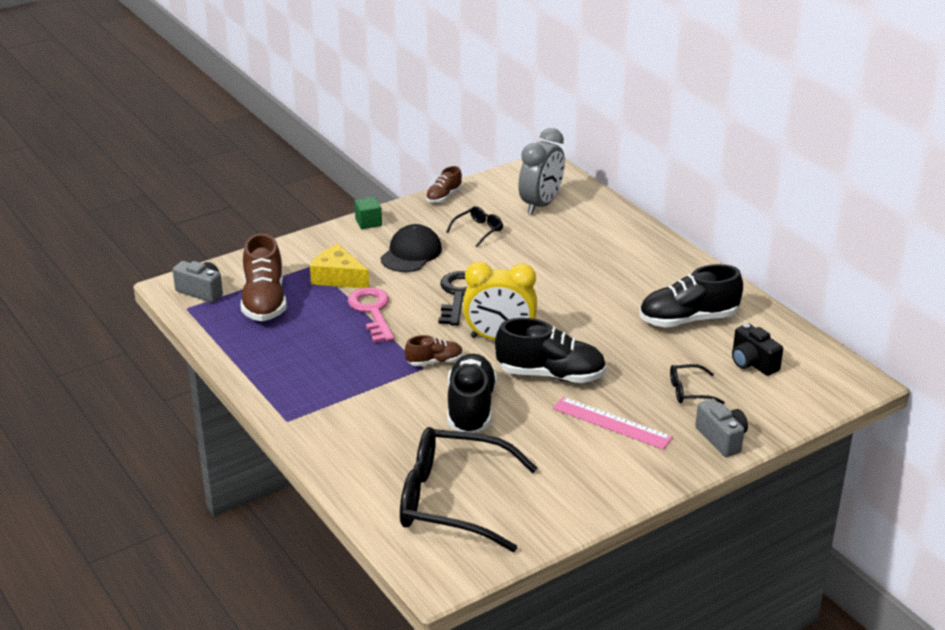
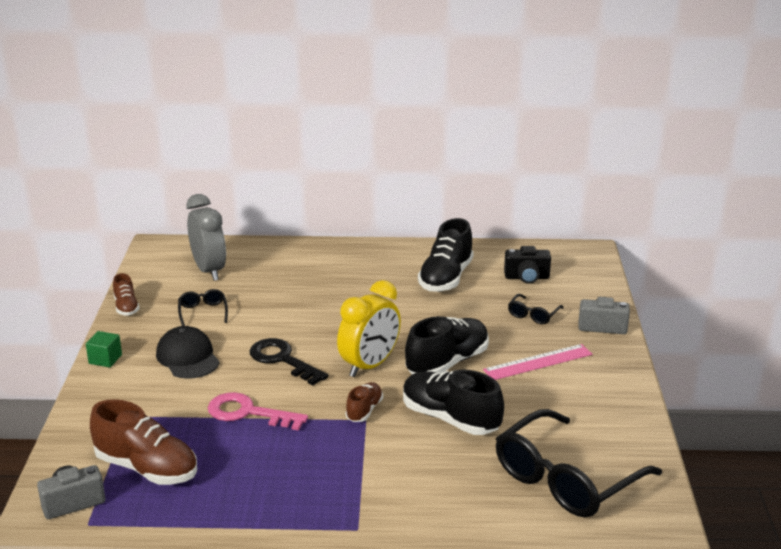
camera: 55 degrees left, 5 degrees down
(338, 277) = (169, 410): yellow cheese -> none

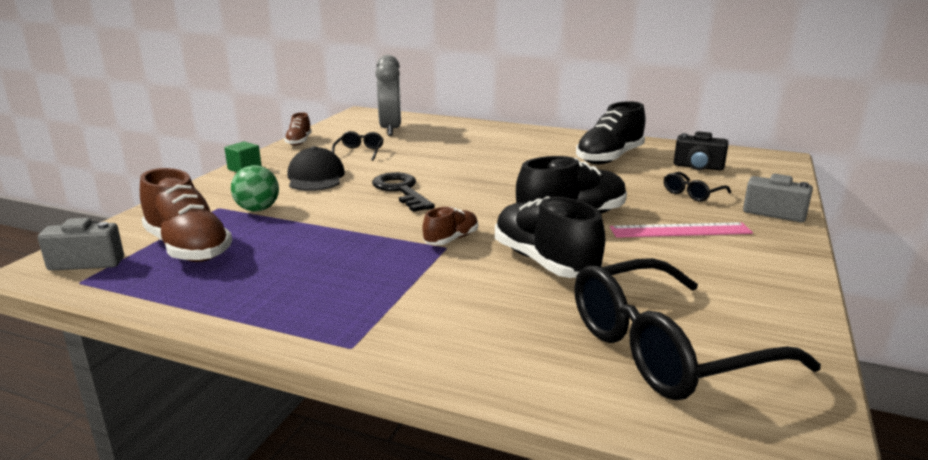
camera: 20 degrees right, 5 degrees down
(168, 411) = (258, 209): none -> green ball
(248, 413) = (330, 222): pink key -> none
(369, 365) = (485, 206): yellow clock -> none

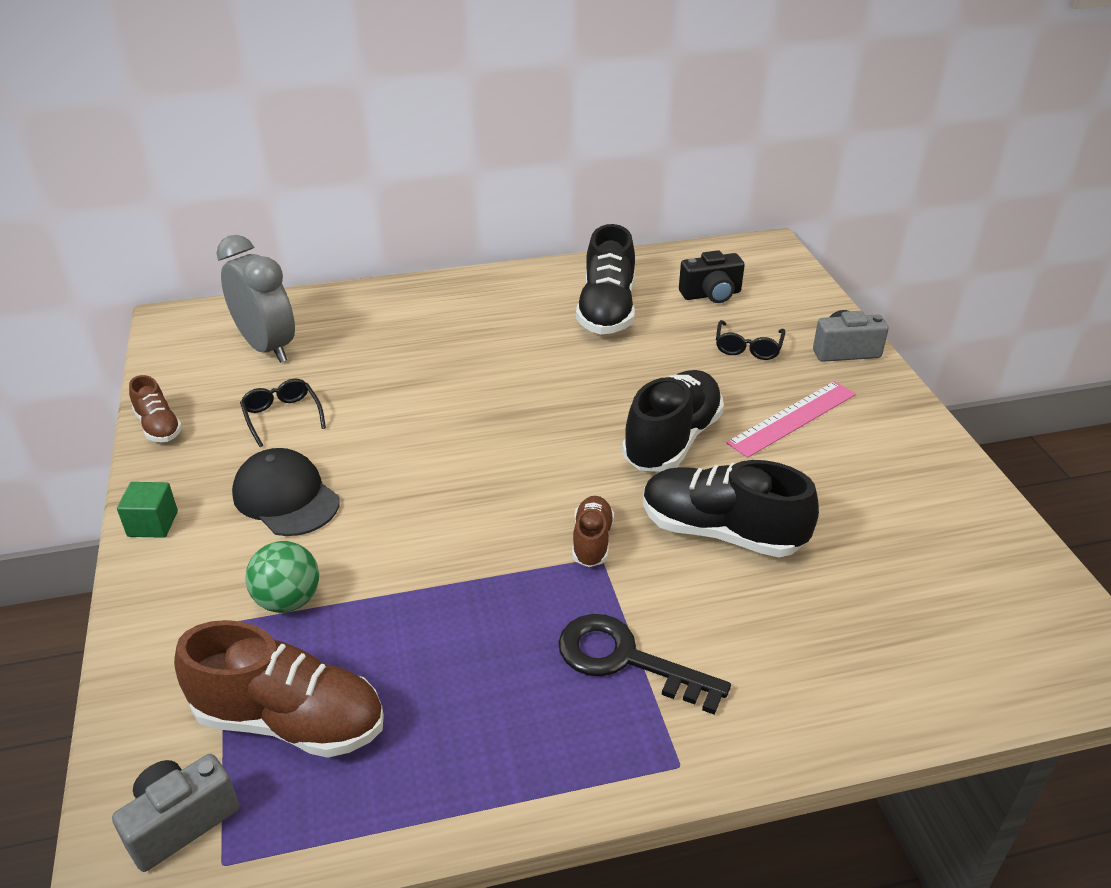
camera: 35 degrees left, 15 degrees up
(401, 190) = (433, 476): black key -> black key (626, 660)
(666, 349) = (933, 604): black glasses -> none

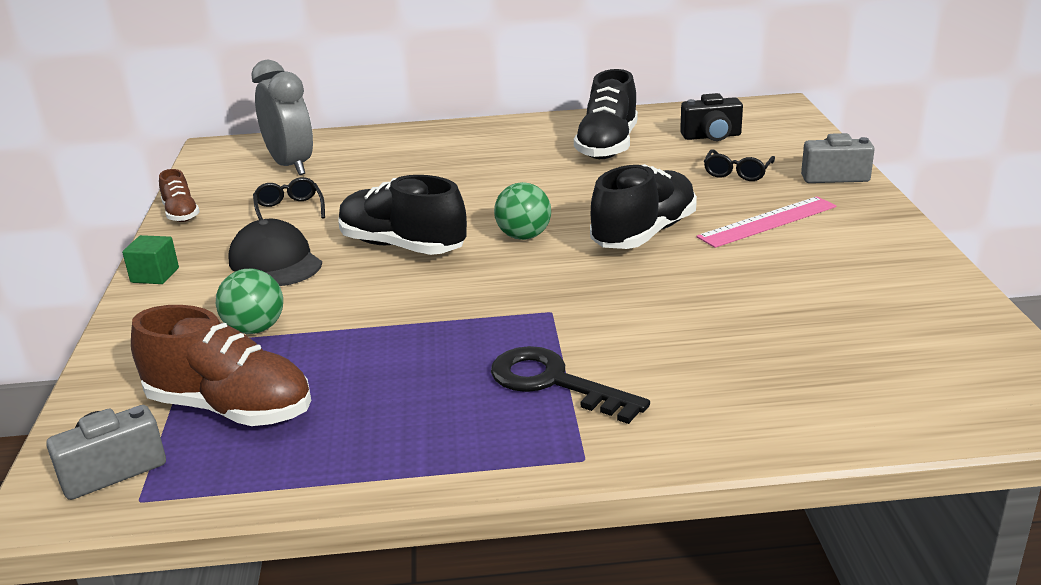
camera: 10 degrees right, 10 degrees down
(548, 448) = (524, 236): none -> green ball
(592, 541) = (546, 300): brown shoe -> none
(721, 532) = (673, 298): black shoe -> black shoe (402, 246)

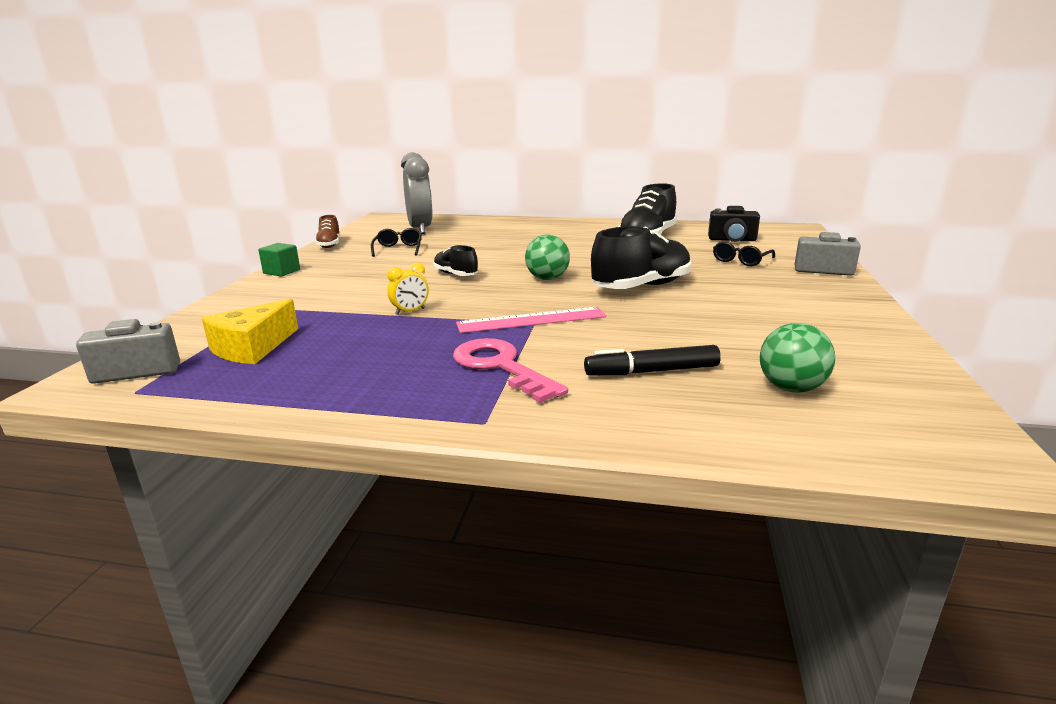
camera: 15 degrees right, 5 degrees down
(230, 408) = (252, 347): brown shoe -> yellow cheese
(255, 329) = (314, 306): green ball -> green ball (791, 388)
(275, 262) = (363, 273): black cap -> none
(388, 318) = (410, 311): none -> yellow clock
(402, 246) = (455, 275): black shoe -> black shoe, size x0.54
(553, 383) = (500, 366): black key -> pink key
(719, 359) = (651, 371): none -> black marker
(767, 222) = (749, 290): pink ruler -> pink ruler (531, 320)

